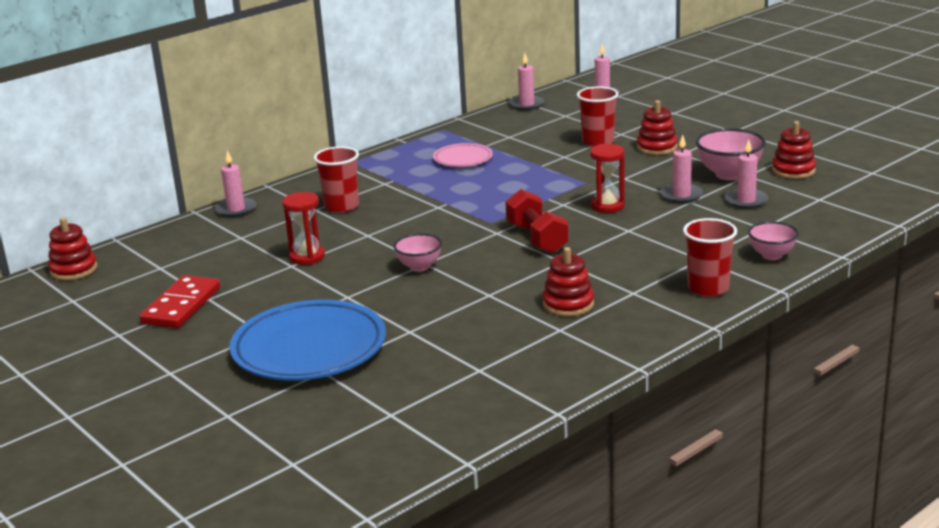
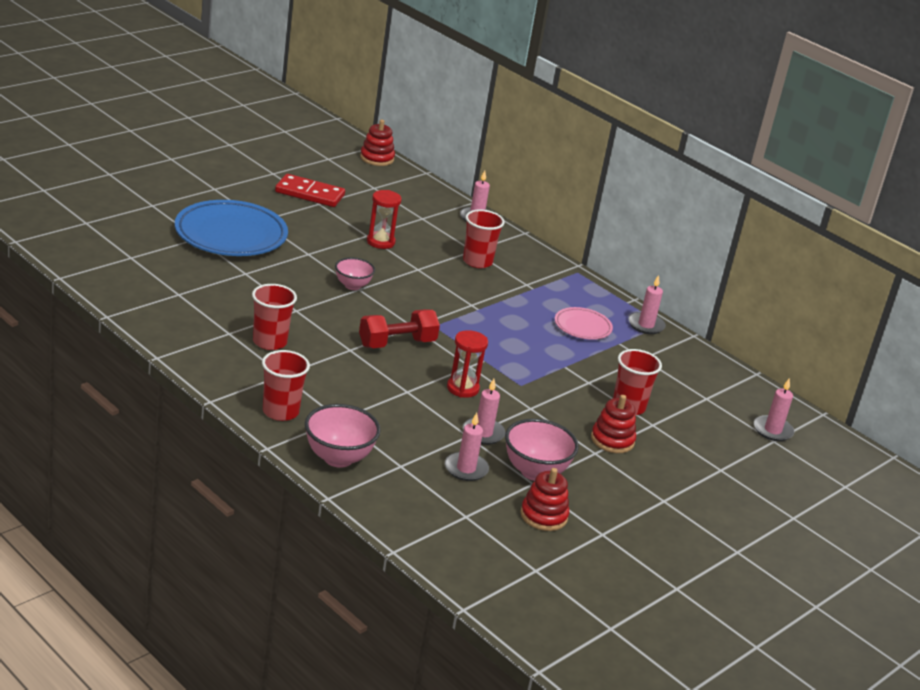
camera: 80 degrees right, 5 degrees up
(526, 105) = (737, 379): pink candle -> pink candle (646, 325)
(568, 304) = (269, 342): red stacking toy -> red cup
(771, 255) = (338, 458): pink bowl -> pink bowl, size x1.58

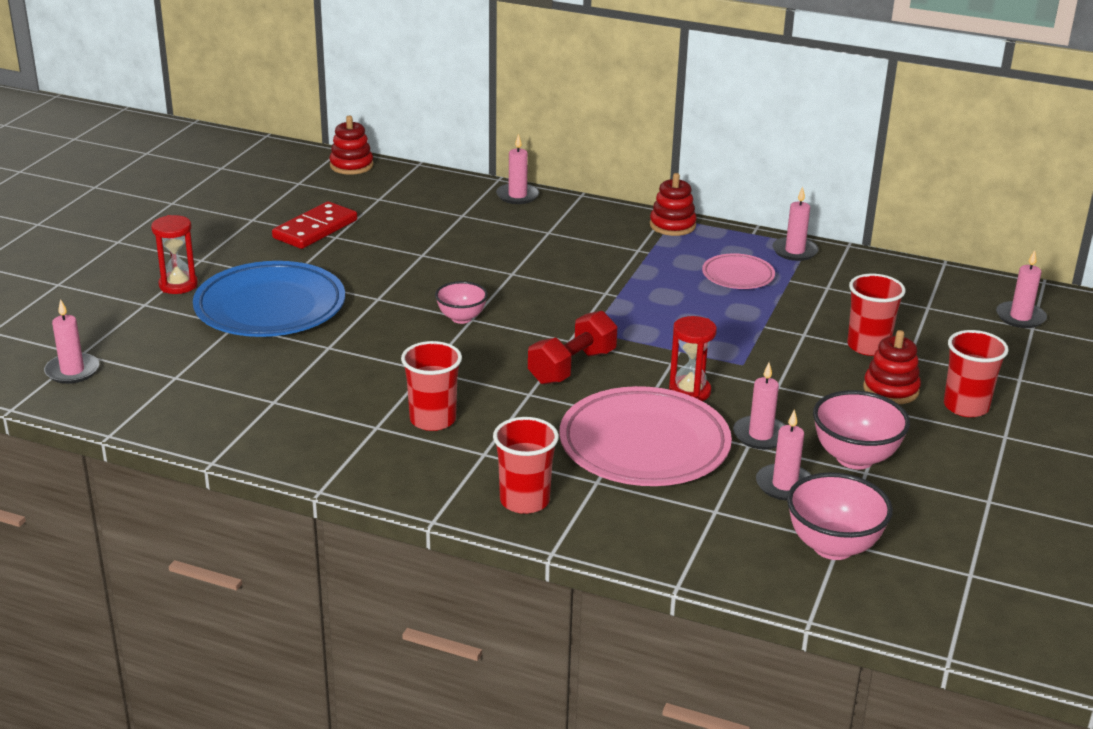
camera: 20 degrees left, 0 degrees up
(71, 231) = (72, 371): none -> pink candle
(309, 194) = (315, 229): red domino -> red domino turned 45 degrees counterclockwise
(338, 458) = (641, 531): pink bowl -> pink bowl (833, 547)
(380, 242) = (444, 257): red hourglass -> red hourglass (178, 285)
(395, 409) = (644, 445): none -> pink plate
(477, 261) = (565, 243): red cup -> red cup (966, 407)
(543, 516) = (914, 506): red stacking toy -> red stacking toy (672, 225)

